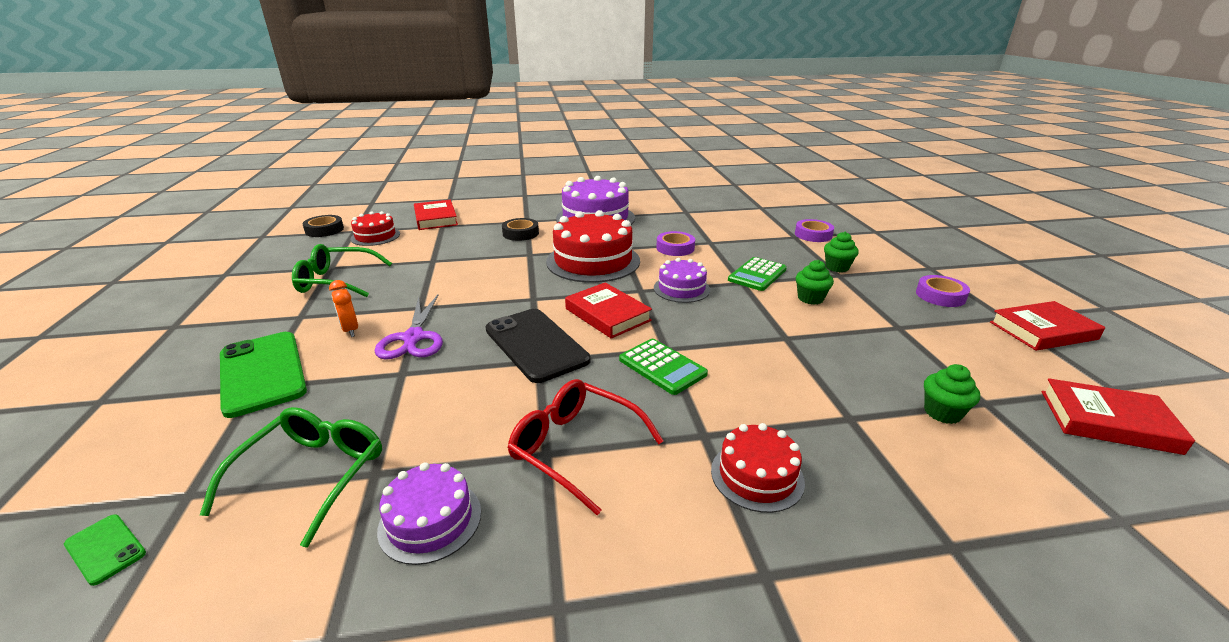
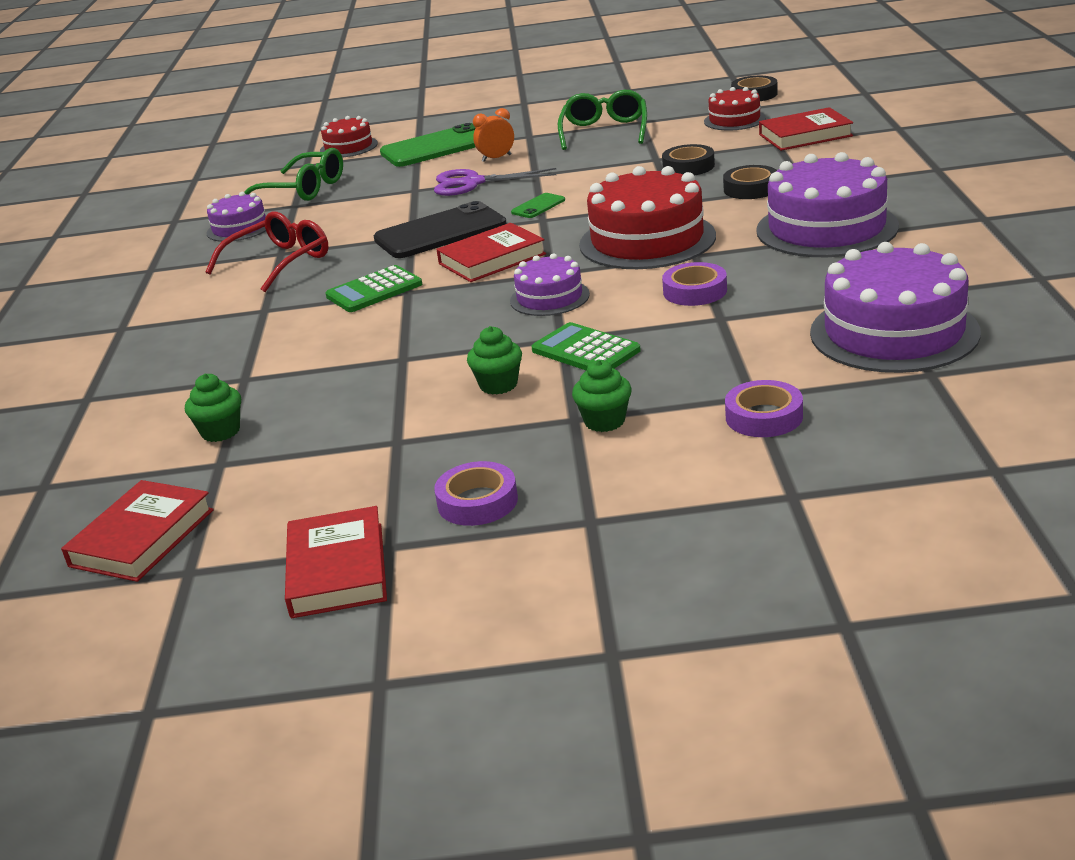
camera: 100 degrees right, 0 degrees up
(105, 549) = (274, 160): green phone -> green phone (538, 206)
(461, 250) = (688, 166): none -> black tape
(723, 211) = (894, 332): none -> purple cake
(757, 475) = (204, 330): red cake -> red cake (348, 147)

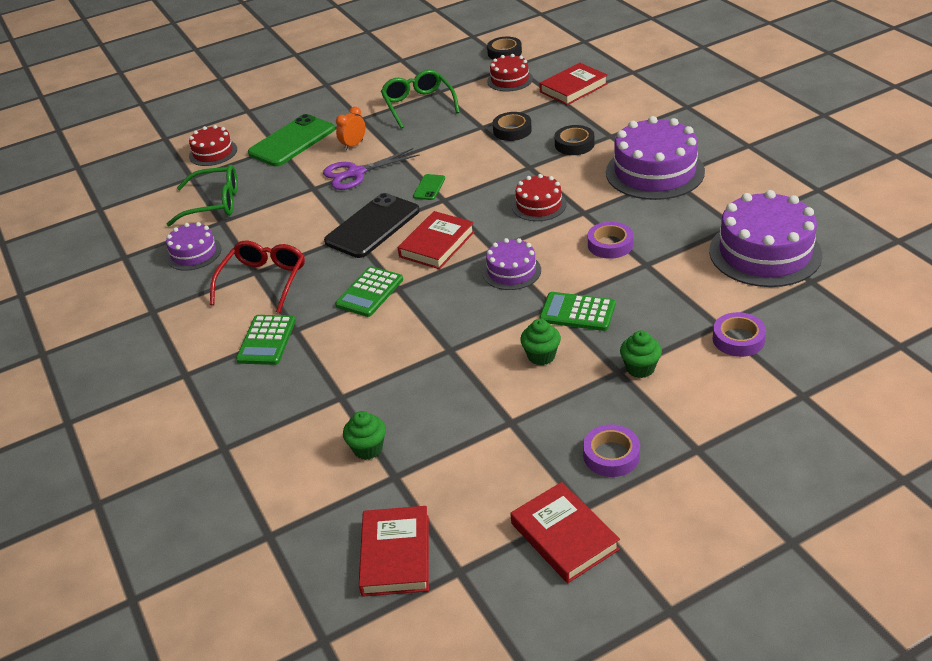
camera: 25 degrees left, 10 degrees up
(227, 314) = (267, 340): none -> green calculator
(647, 240) = (539, 205): red cake -> red cake, size x0.55

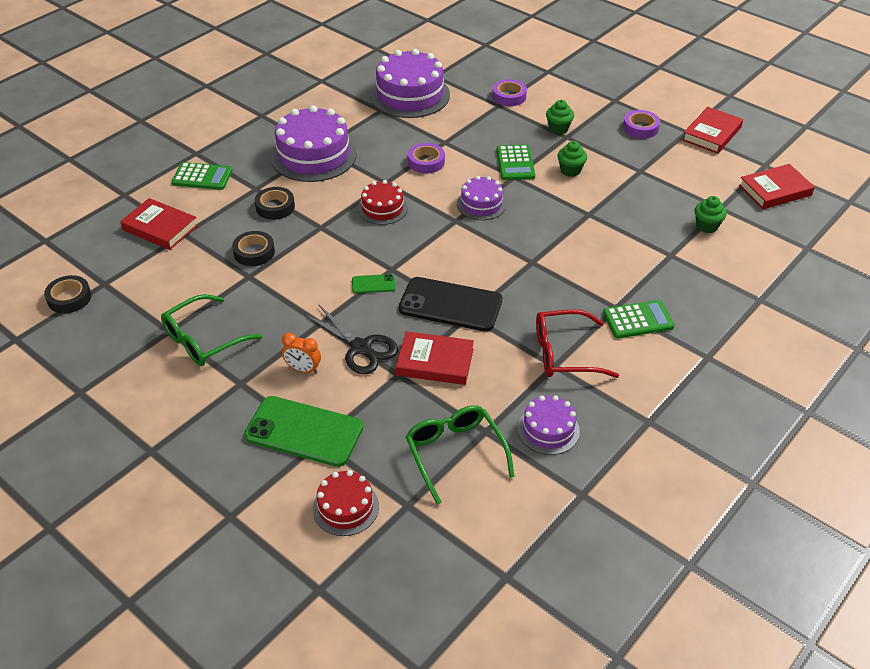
camera: 115 degrees left, 5 degrees up
(356, 173) = (361, 348): purple scissors -> black scissors
(370, 292) = (545, 276): green calculator -> green calculator (202, 177)
(437, 244) = (462, 255): red book -> red book (435, 362)
(510, 80) = (141, 278): red cake -> none

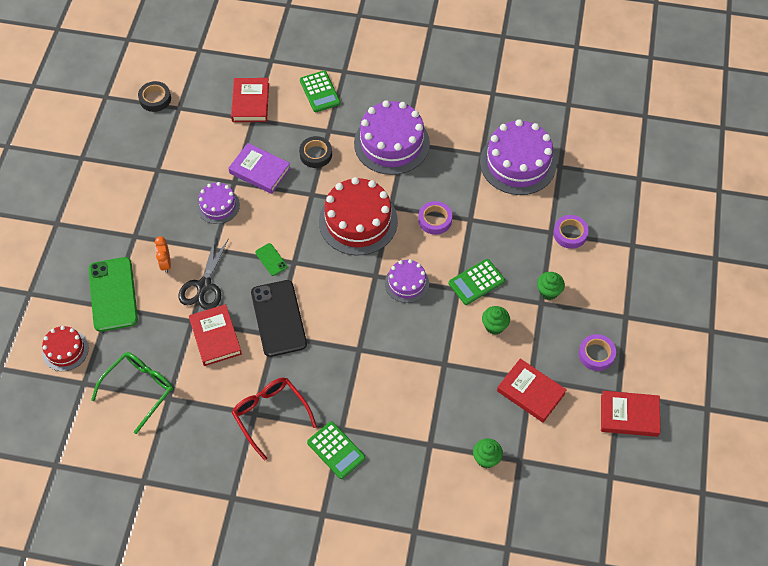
camera: 60 degrees right, 15 degrees up
(204, 340) = (160, 193): green glasses -> none
(254, 252) = (260, 171): black tape -> purple book
(382, 208) = (358, 221): red cake -> red cake, size x1.83
(548, 430) = (190, 436): purple cake -> purple cake (218, 205)
(775, 190) = (575, 497): red book -> red book (530, 392)

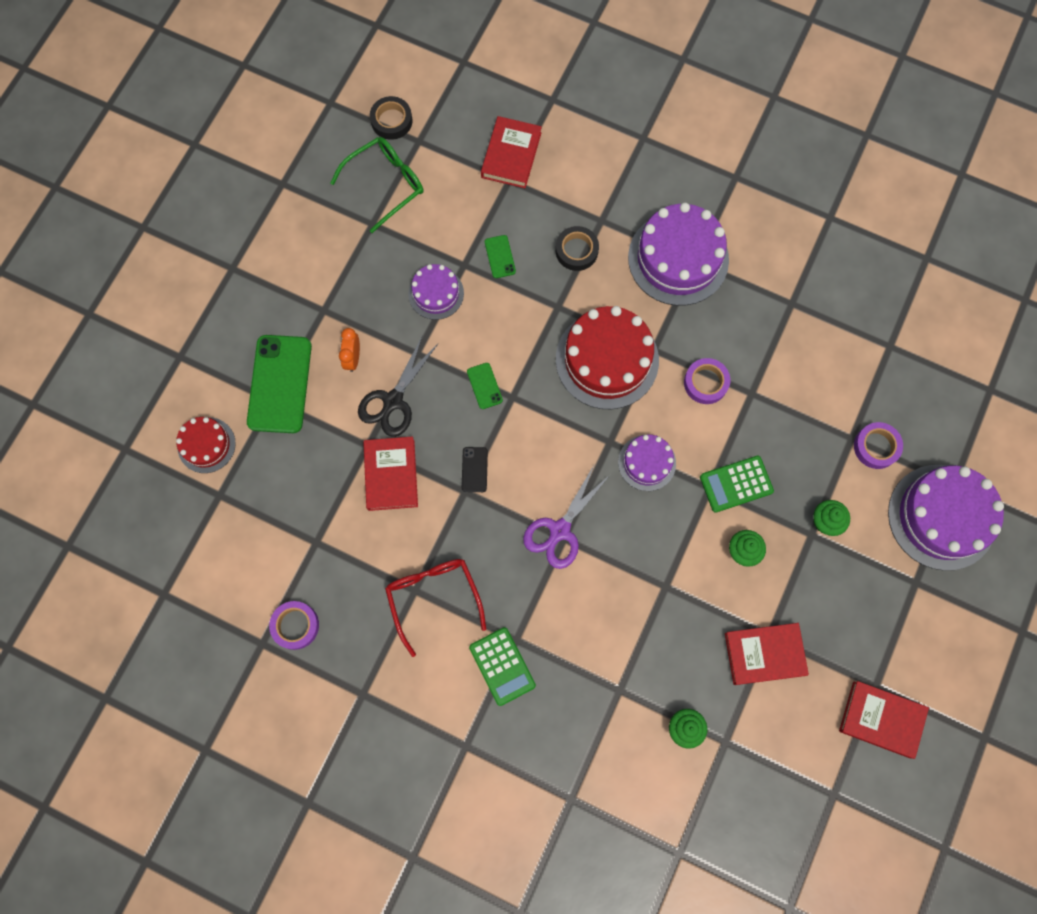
camera: 15 degrees right, 15 degrees up
(139, 389) = (283, 521): green glasses -> green glasses (386, 184)
(260, 171) = (500, 256): purple book -> green phone
(278, 318) = (474, 469): black phone -> black phone, size x0.45
(320, 92) = (604, 161): green calculator -> none
(354, 344) = (560, 530): none -> purple scissors
(518, 163) = (835, 327): purple cake -> purple cake (941, 517)
(530, 392) = (764, 654): red book -> red book turned 60 degrees counterclockwise
(596, 354) = (862, 624): purple tape -> purple tape (295, 625)

